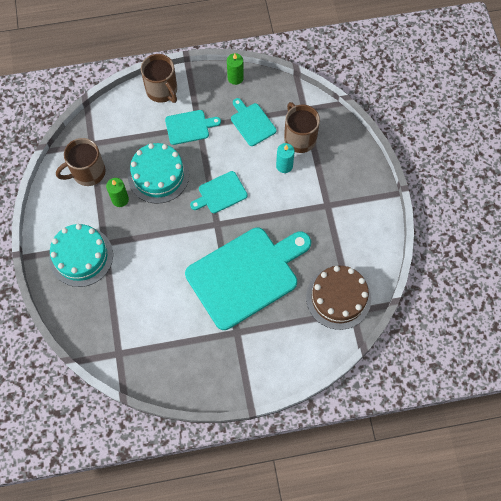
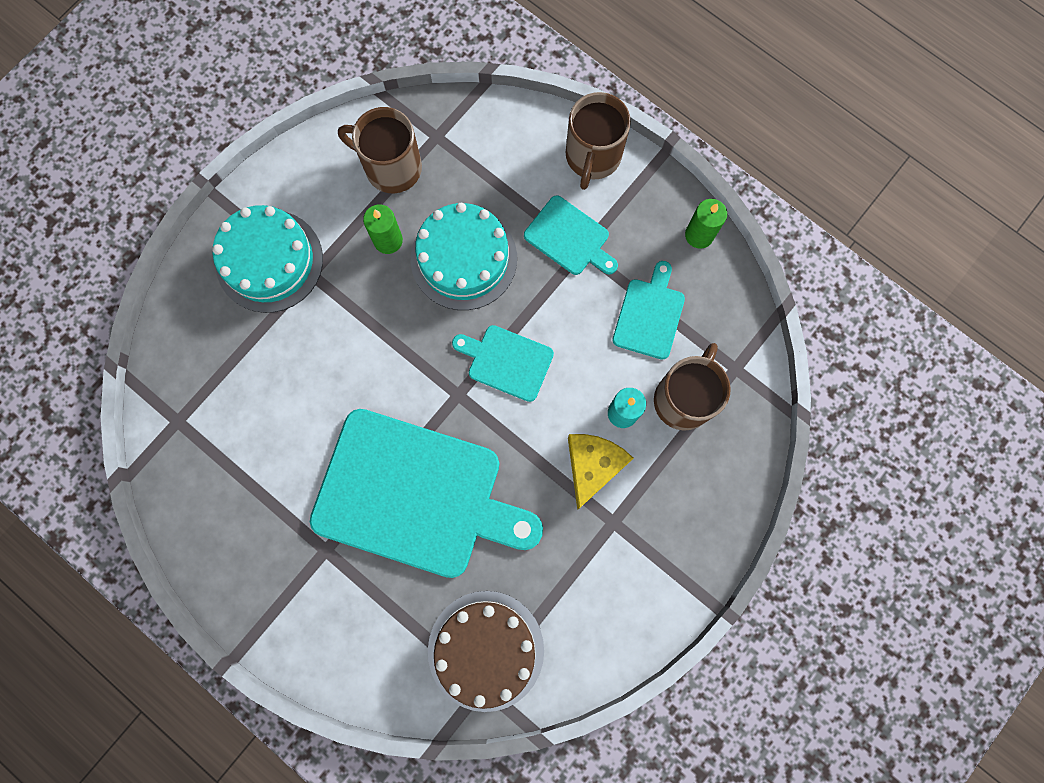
camera: 50 degrees right, 10 degrees up
(296, 194) = (593, 466): none -> yellow cheese

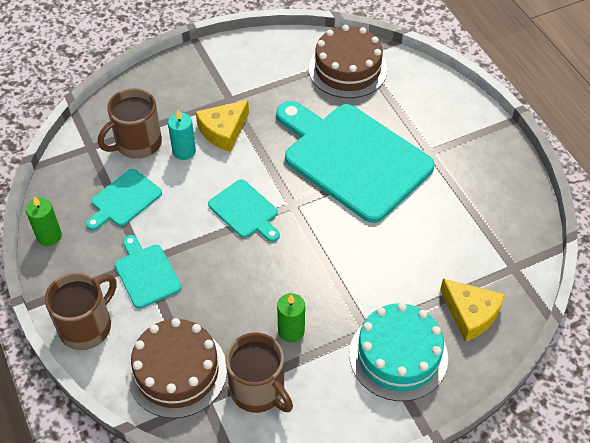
camera: 155 degrees left, 25 degrees down
(209, 341) = (470, 314): none -> yellow cheese
(464, 259) = (237, 292): turquoise cake -> none
(478, 151) = (177, 371): none -> brown cake

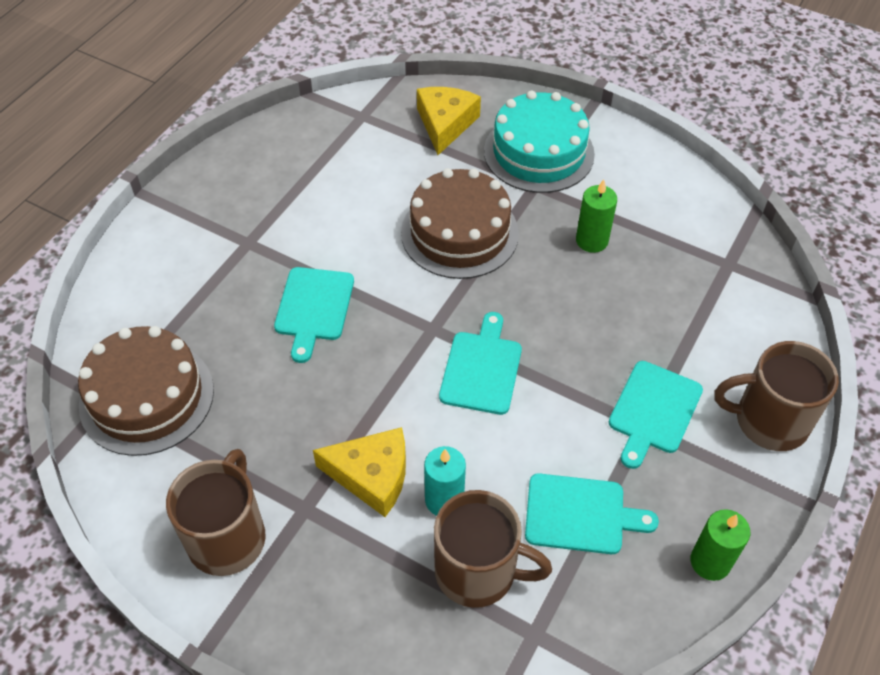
camera: 125 degrees left, 0 degrees up
(177, 371) = (727, 304): brown cake -> brown cake (459, 233)
(258, 390) = (676, 230): brown mug -> brown mug (227, 536)
(353, 158) = (313, 308): turquoise cutting board -> turquoise cutting board, size x0.46

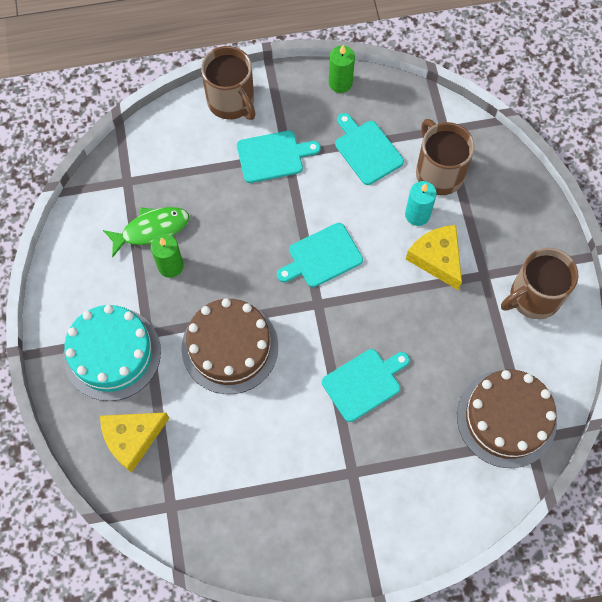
camera: 130 degrees left, 15 degrees up
(649, 250) = (151, 230): none -> green fish

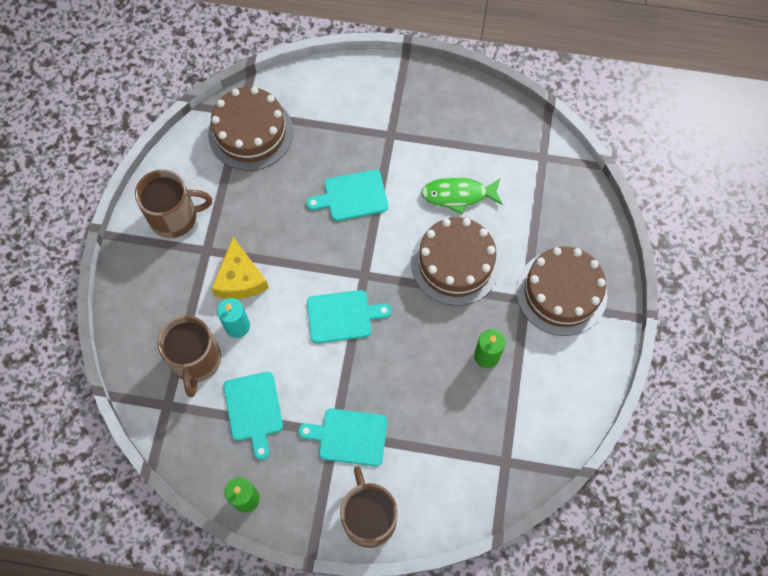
camera: 160 degrees left, 0 degrees up
(112, 353) = (561, 292): turquoise cake -> brown cake
(132, 438) = (561, 216): yellow cheese -> none
(151, 230) = (495, 399): green fish -> green fish (458, 195)

